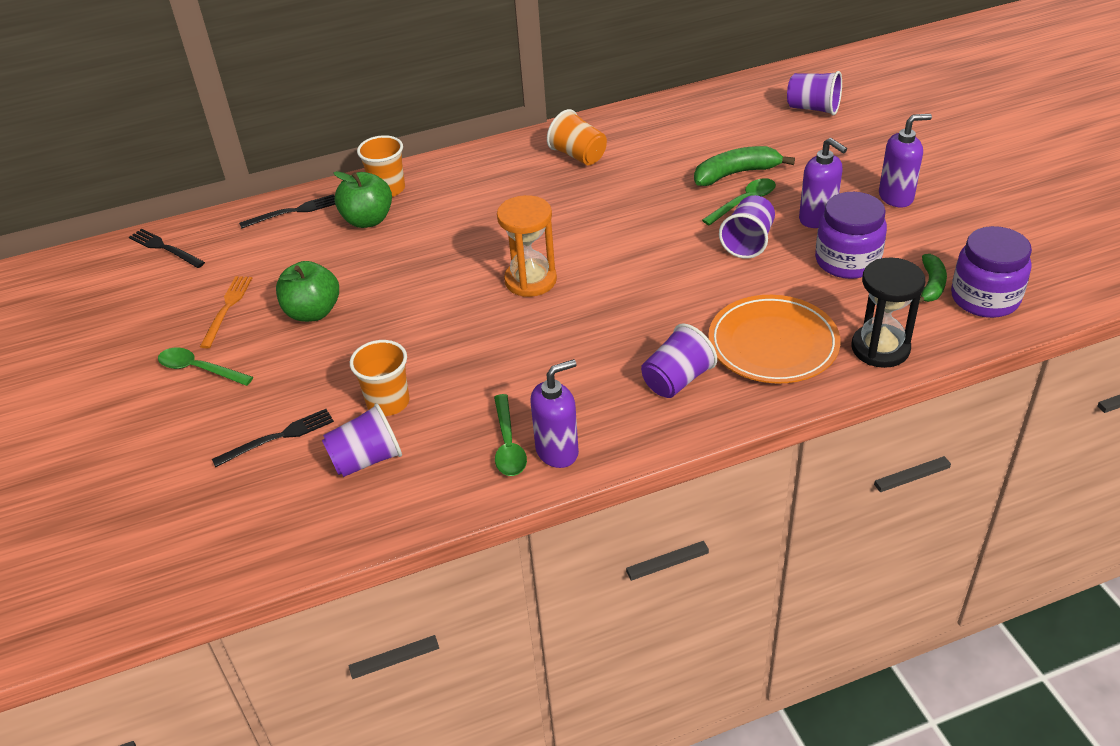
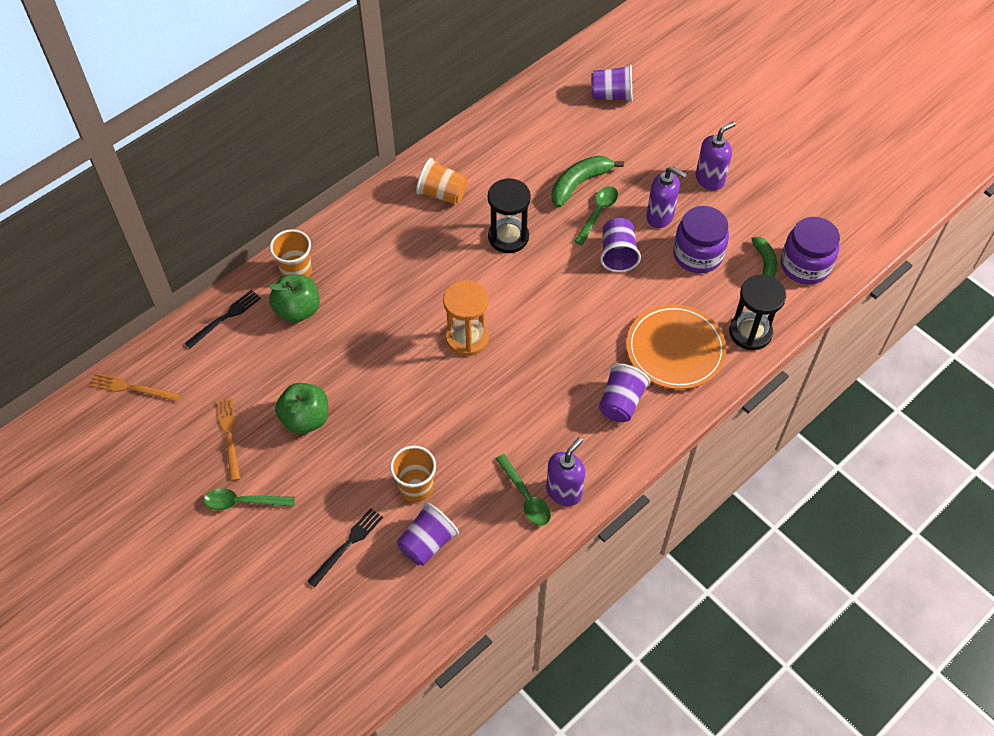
camera: 25 degrees left, 15 degrees up
(165, 248) = (132, 388): black fork -> orange fork
(629, 203) = (508, 237): none -> black hourglass

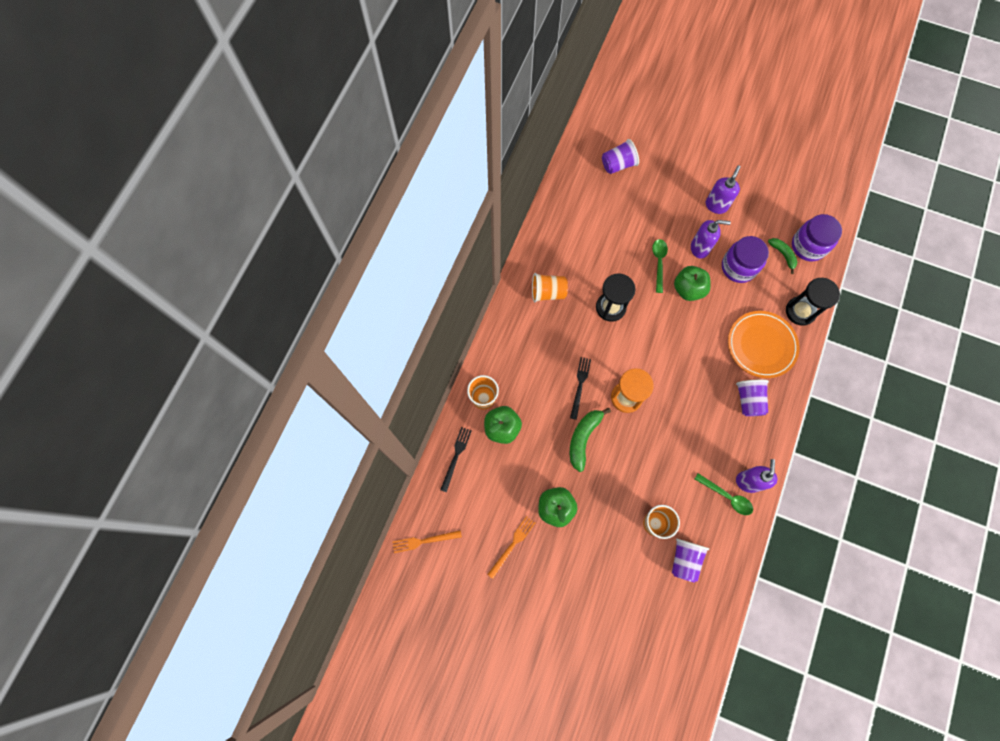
camera: 25 degrees left, 15 degrees up
(229, 436) = (512, 545): orange fork -> orange fork turned 75 degrees clockwise
(243, 502) = (550, 589): green spoon -> none
(347, 545) = (635, 586): black fork -> black fork (580, 385)
(579, 184) = (634, 245): green banana -> green banana (583, 438)
(617, 254) = (688, 289): purple cup -> green apple

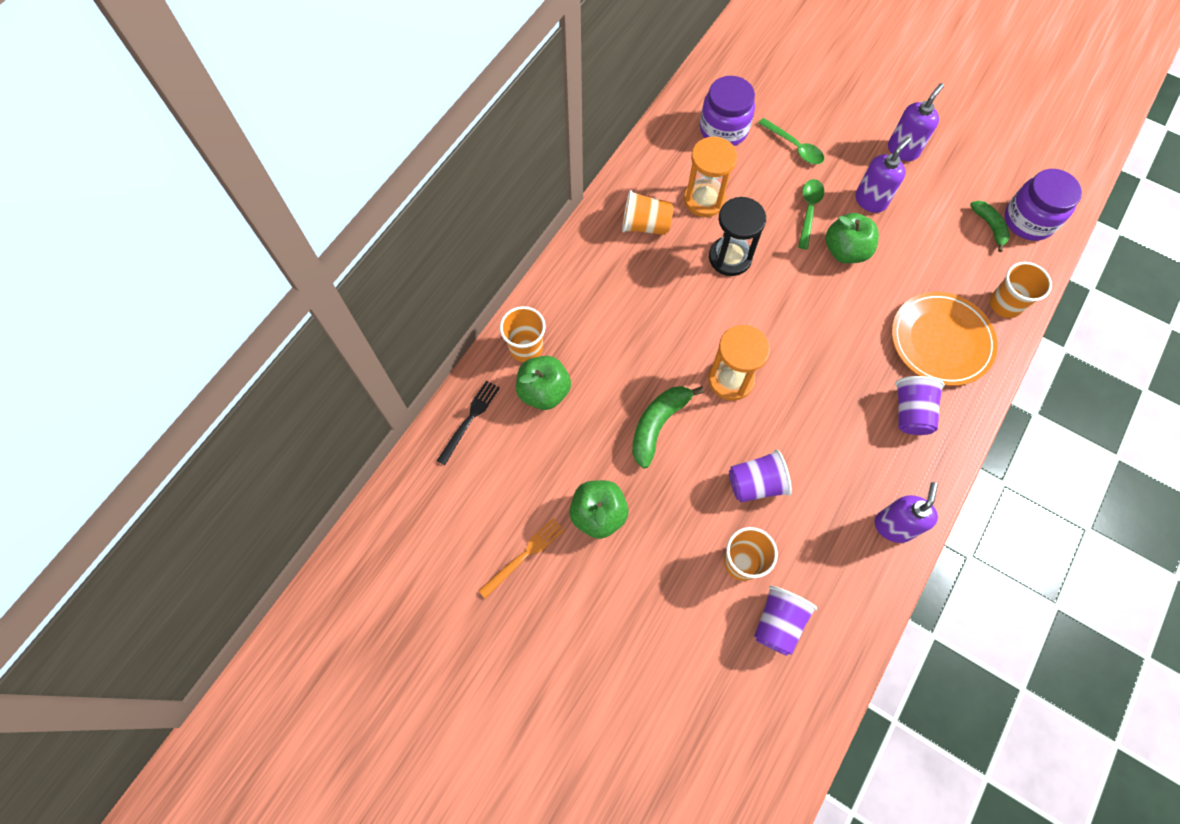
camera: 10 degrees right, 5 degrees down
(424, 541) = (397, 527): orange fork -> none
(580, 385) = (666, 353): black fork -> none
(585, 266) = (704, 200): none -> orange hourglass
(618, 165) = (773, 81): purple cup -> purple cup (756, 484)
(700, 248) = (870, 200): purple soap dispenser -> purple soap dispenser turned 60 degrees counterclockwise
(726, 496) = (857, 542): green spoon -> green spoon (794, 147)
(738, 267) = (922, 233): purple jar -> purple jar (723, 129)
(800, 311) = (1005, 304): black hourglass -> orange cup

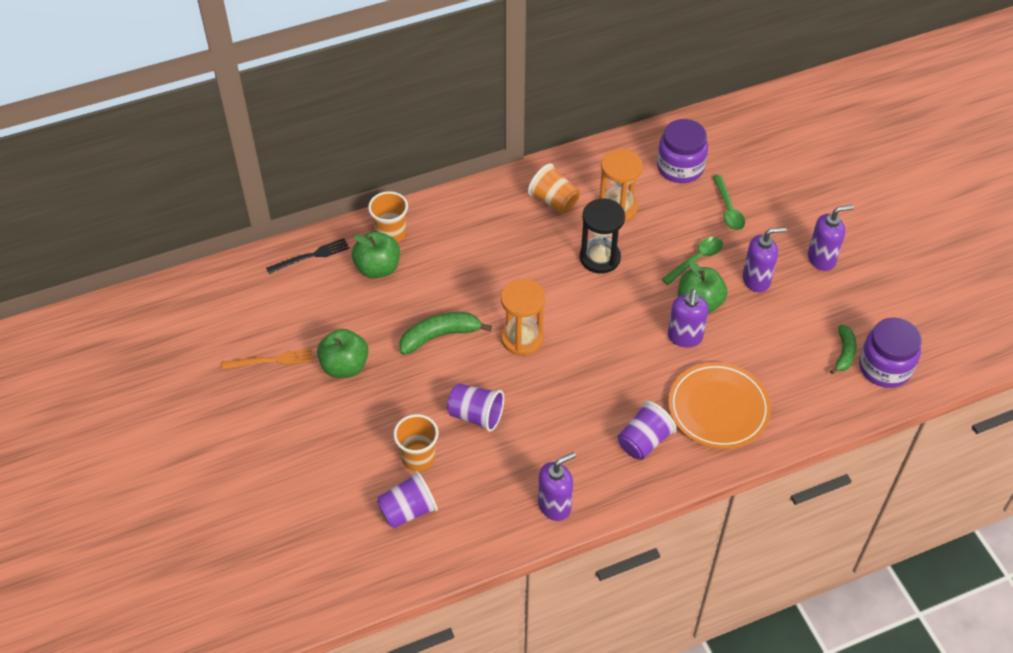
camera: 35 degrees right, 15 degrees down
(860, 291) = (684, 337): none -> purple soap dispenser
(1005, 304) = (801, 414): orange cup -> none

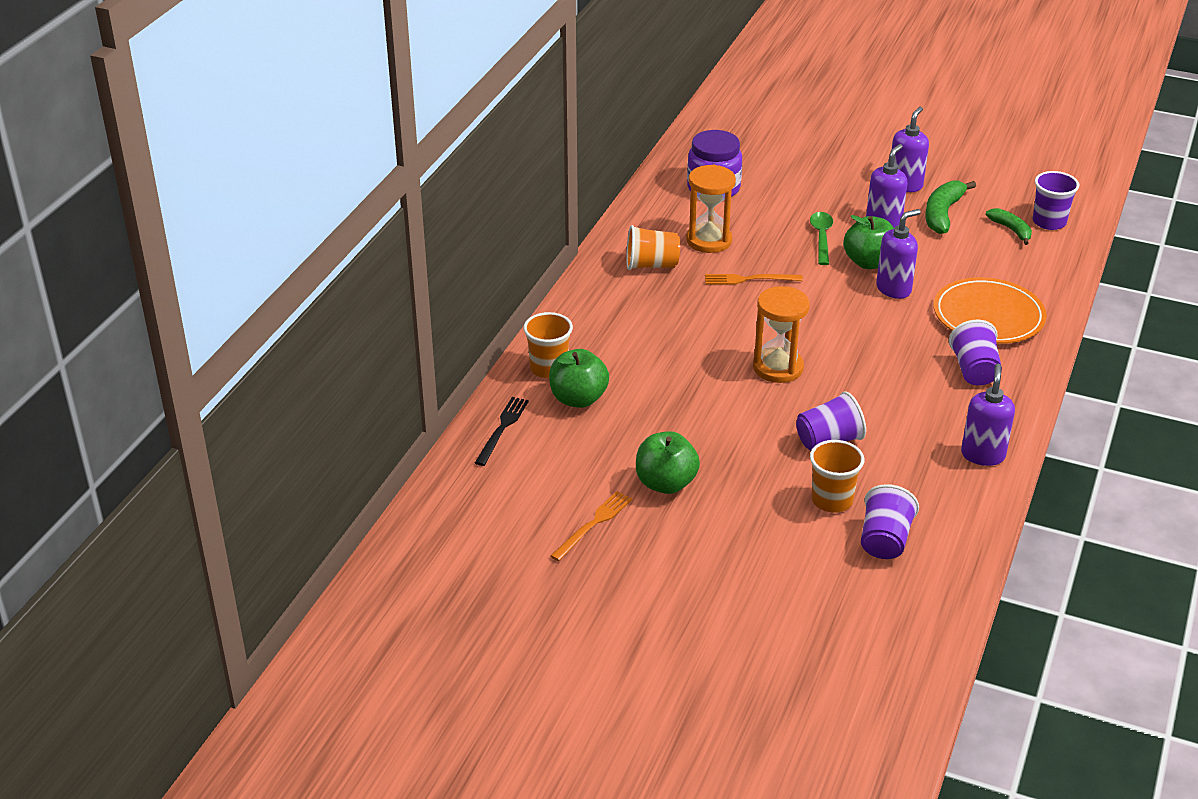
camera: 45 degrees left, 15 degrees down
(440, 336) = (710, 409): green banana -> green banana (943, 214)
(600, 258) = (749, 279): black hourglass -> orange fork
(684, 337) = (894, 289): purple soap dispenser -> purple soap dispenser turned 90 degrees counterclockwise
(728, 209) = (792, 193): green spoon -> none
(884, 367) = (1049, 222): purple jar -> purple cup

